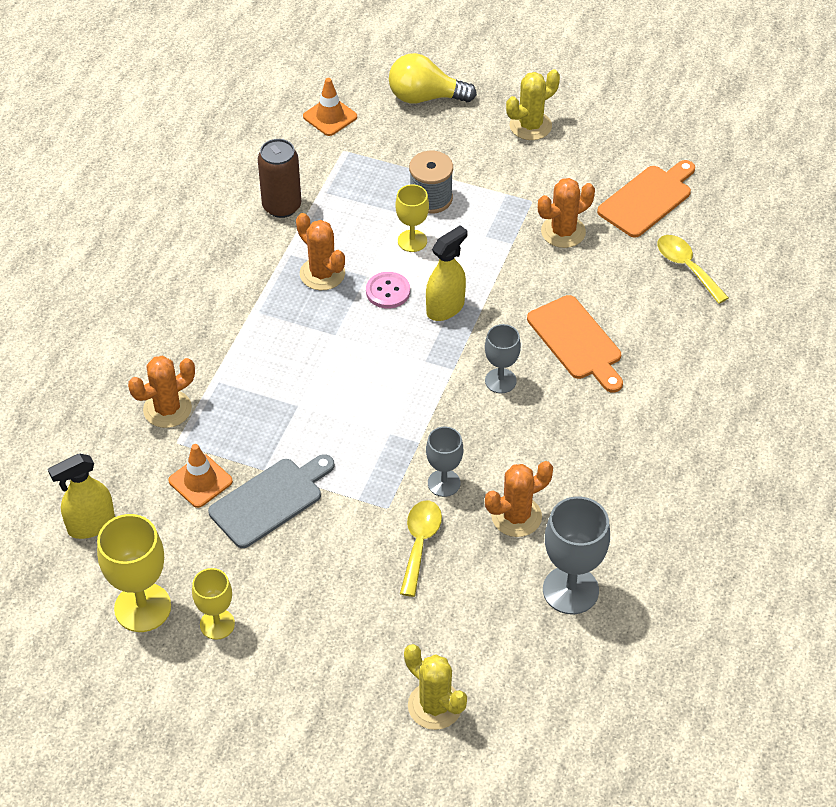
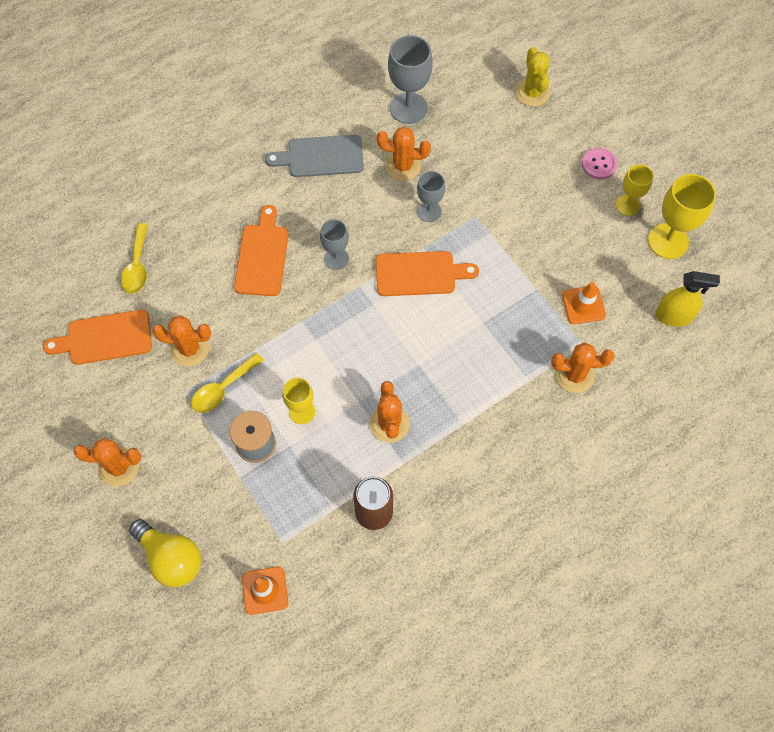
camera: 145 degrees left, 15 degrees up
(270, 500) = (546, 265): grey cutting board -> grey cutting board (321, 157)
(388, 291) = (354, 377): pink button -> pink button (599, 164)
(401, 415) = (420, 273): none -> orange cutting board
(420, 543) = (473, 183): yellow spoon -> yellow spoon (223, 389)
(445, 308) = (325, 337): yellow spray bottle -> none
(530, 126) = (119, 467): yellow cactus -> orange cactus

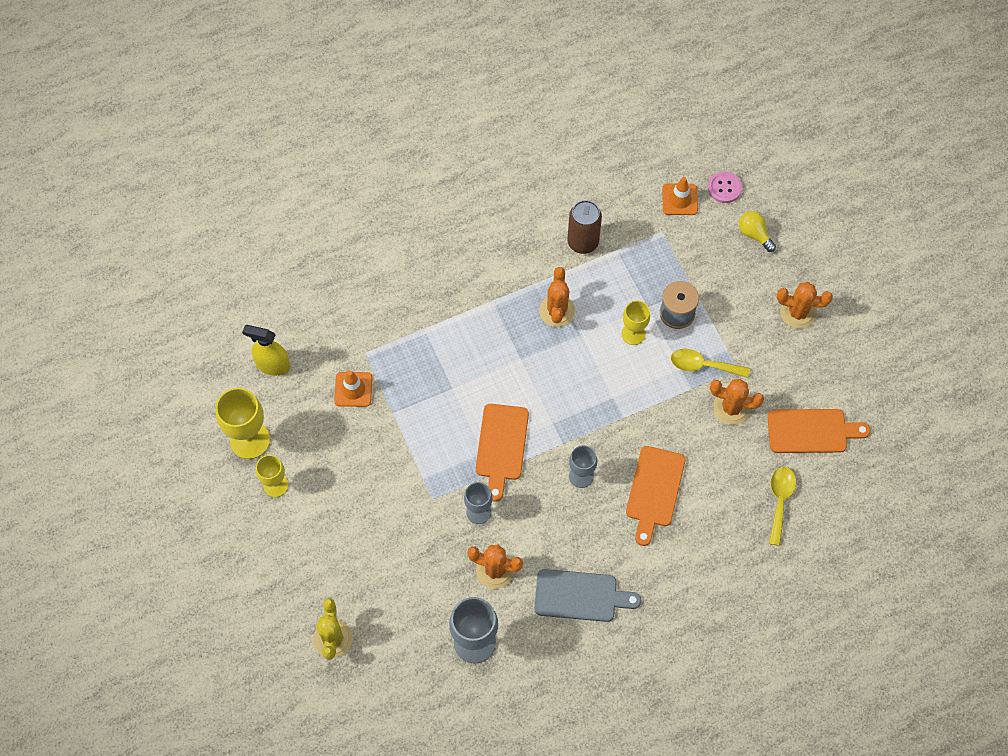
camera: 170 degrees left, 0 degrees up
(171, 558) = (754, 234): yellow light bulb -> yellow light bulb, size x0.63
(223, 389) = (703, 365): yellow spoon -> yellow spoon turned 135 degrees counterclockwise
(420, 273) = (501, 446): orange cutting board -> orange cutting board turned 90 degrees counterclockwise
(574, 375) = (381, 327): orange cactus -> none
(599, 164) = (289, 536): pink button -> pink button (724, 188)

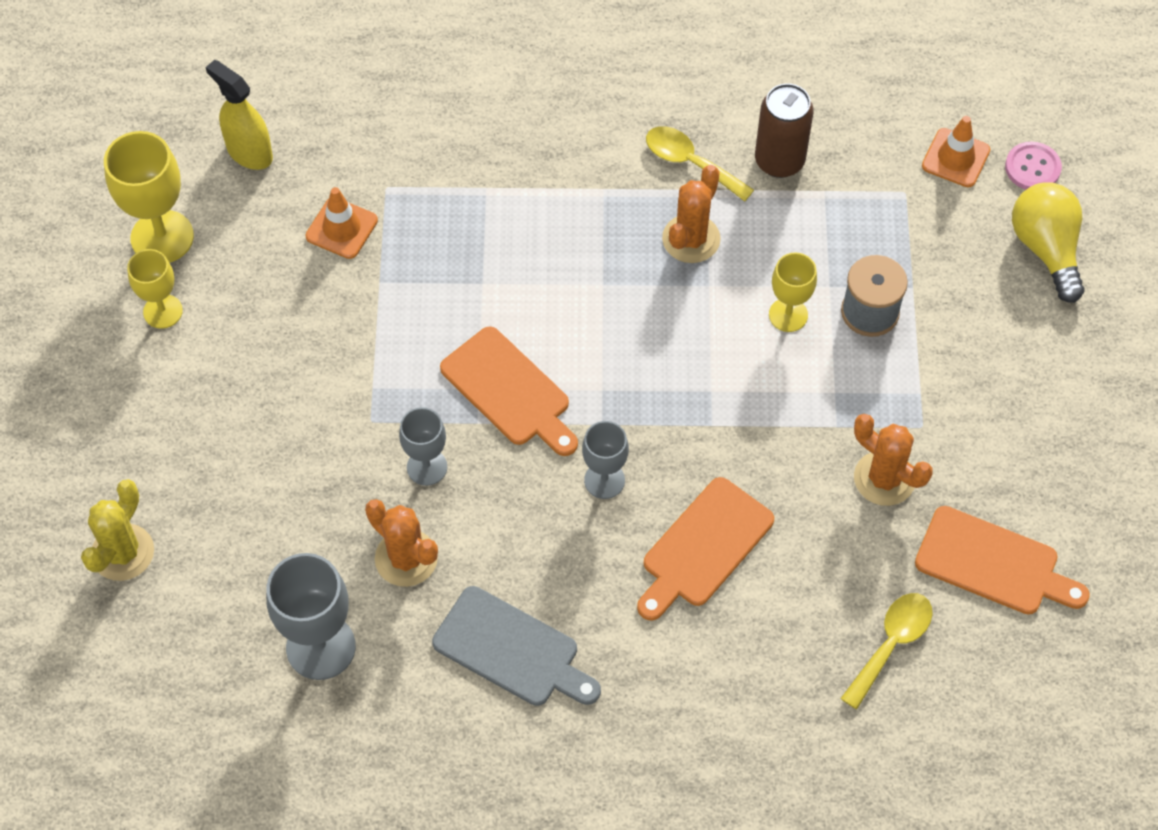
camera: 25 degrees right, 5 degrees down
(501, 446) = (509, 391): orange cutting board -> orange cutting board turned 75 degrees counterclockwise
(703, 365) = (871, 400): yellow spoon -> yellow spoon (690, 163)
(754, 234) = (1046, 249): yellow light bulb -> yellow light bulb, size x1.58
(798, 312) = (1058, 385): orange cactus -> none

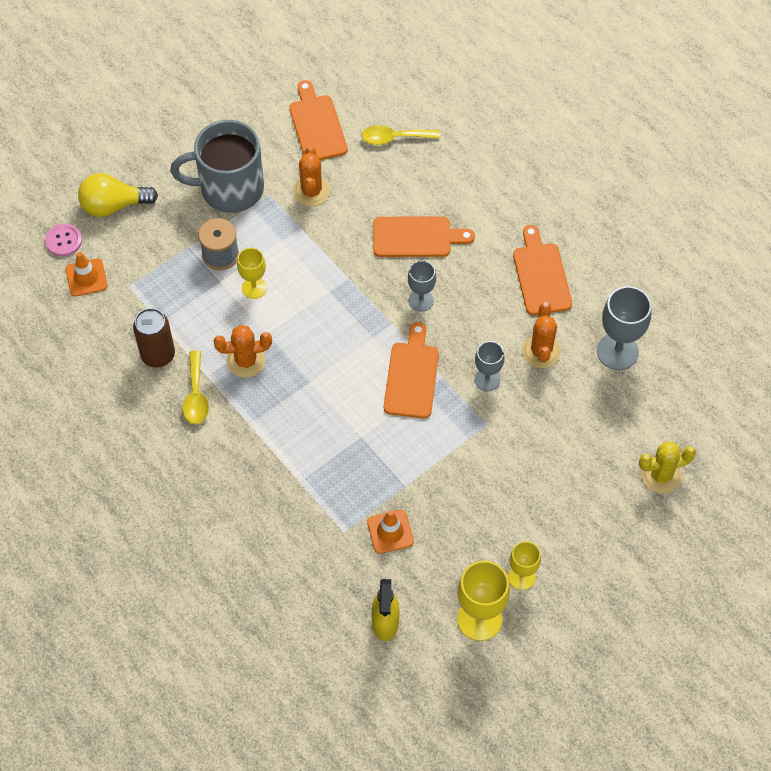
camera: 130 degrees left, 0 degrees up
(512, 650) = (541, 275): grey cutting board -> orange cutting board
(968, 389) = (229, 188): none -> grey mug
(1046, 249) = (113, 205): yellow light bulb -> yellow light bulb turned 45 degrees clockwise

